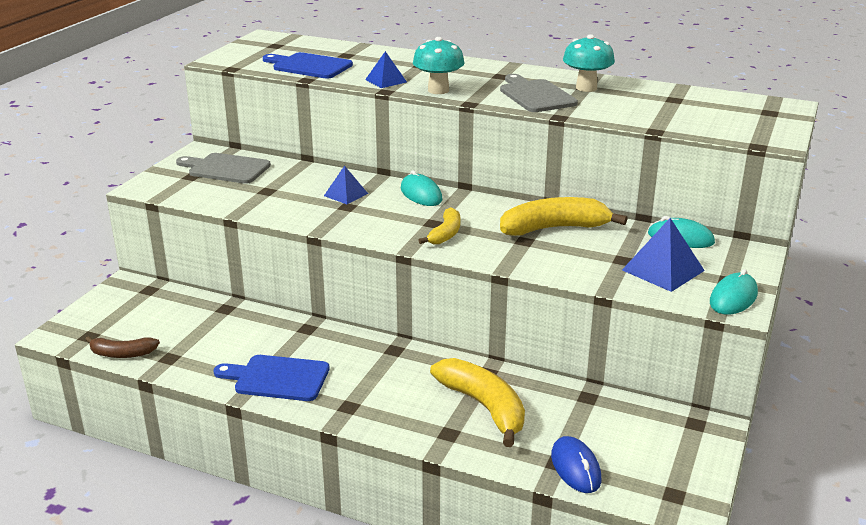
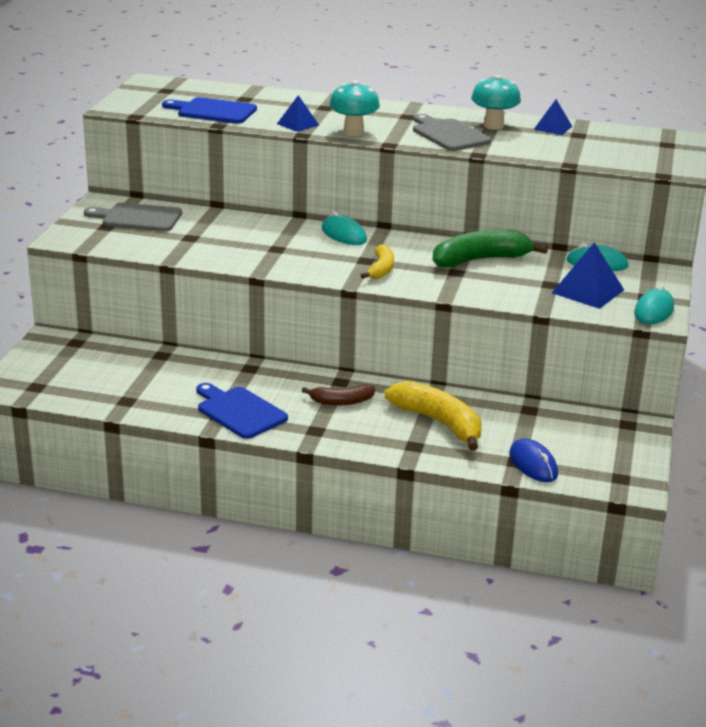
camera: 10 degrees left, 0 degrees up
(122, 354) = (78, 400): brown banana -> brown banana (341, 401)
(277, 378) = (239, 411): blue cutting board -> blue cutting board turned 45 degrees clockwise
(345, 194) = (270, 238): blue pyramid -> blue pyramid (553, 128)
(554, 228) = (480, 260): yellow banana -> green banana

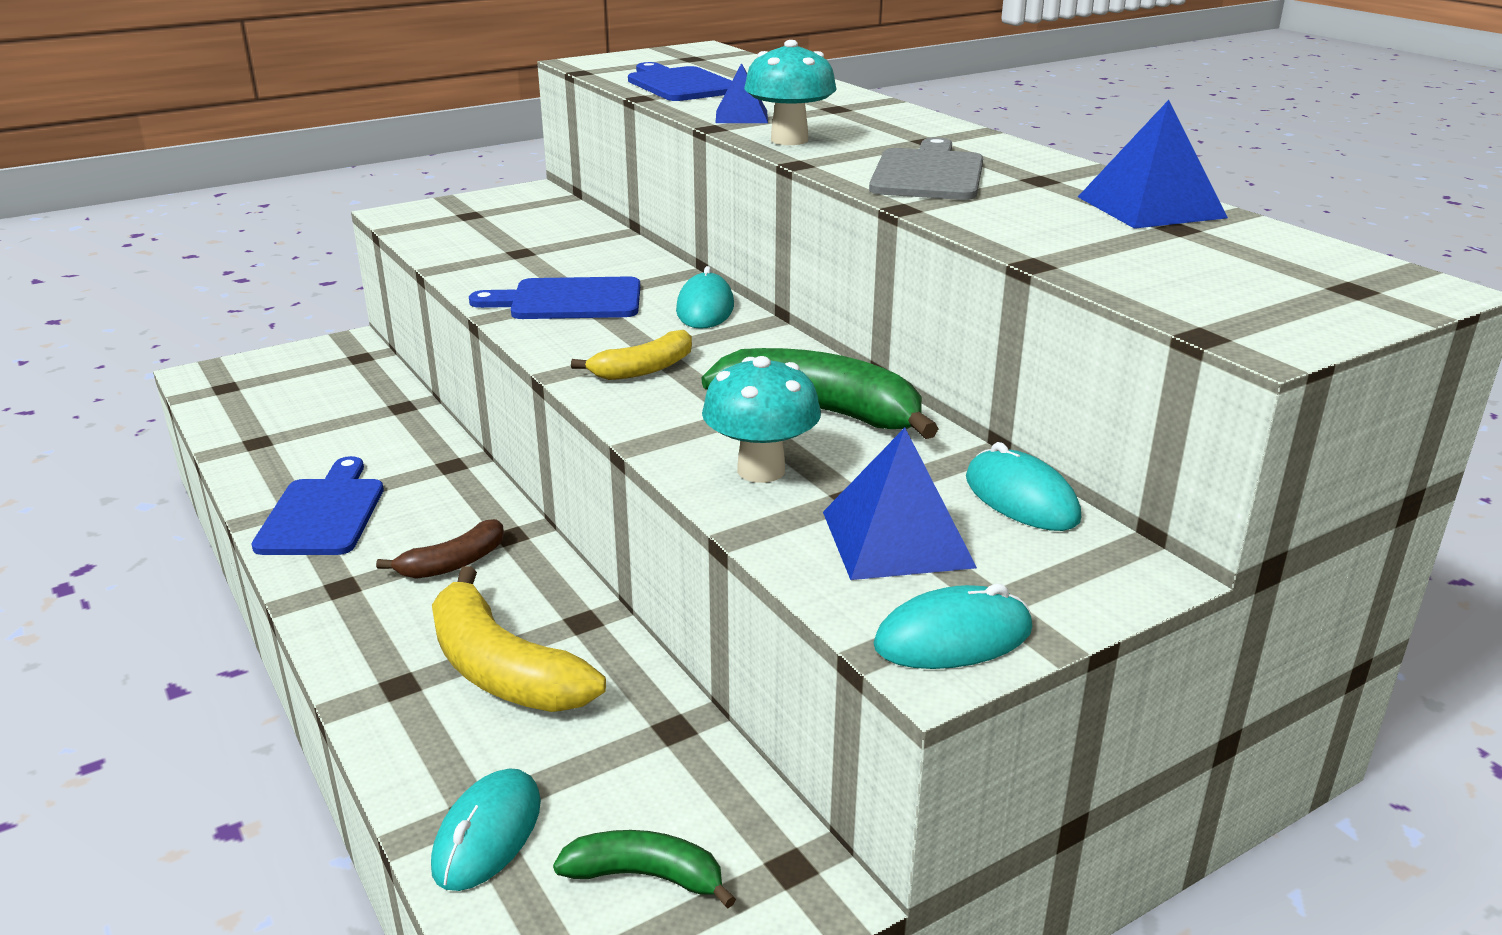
camera: 45 degrees right, 0 degrees up
(138, 218) = (522, 216): grey cutting board -> none
(276, 252) = (569, 300): none -> blue cutting board
(341, 401) = (453, 563): brown banana -> brown banana turned 75 degrees counterclockwise
(439, 423) = (502, 669): yellow banana -> yellow banana turned 135 degrees clockwise
(493, 126) = (1041, 181): turquoise mushroom -> turquoise mushroom (761, 470)
(533, 464) = (487, 834): blue mouse -> turquoise mouse
(553, 128) = (1150, 207): blue pyramid -> blue pyramid, size x1.61
(596, 448) = (646, 876): none -> green banana

